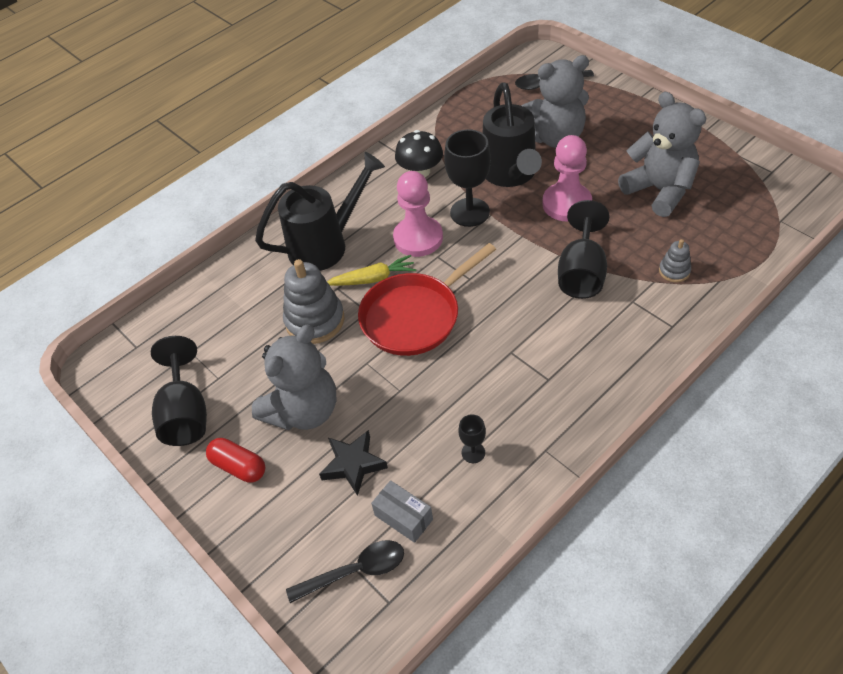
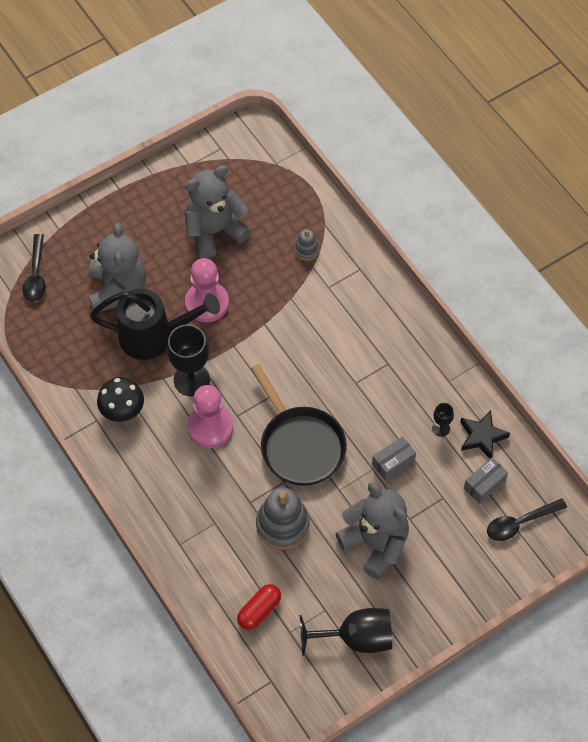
camera: 85 degrees left, 10 degrees up
(238, 466) = (417, 597): red capsule -> red capsule (259, 610)
(325, 245) = (193, 506): black watering can -> none
(353, 464) = (433, 512): black star -> black star (482, 436)
(355, 571) = (520, 523): black spoon -> black spoon turned 105 degrees counterclockwise
(373, 279) = (248, 471): yellow carrot -> none
(413, 409) = (393, 462): none -> grey box
(415, 316) = (300, 445): red pan -> black pan
(581, 272) = (288, 313): black goblet -> none

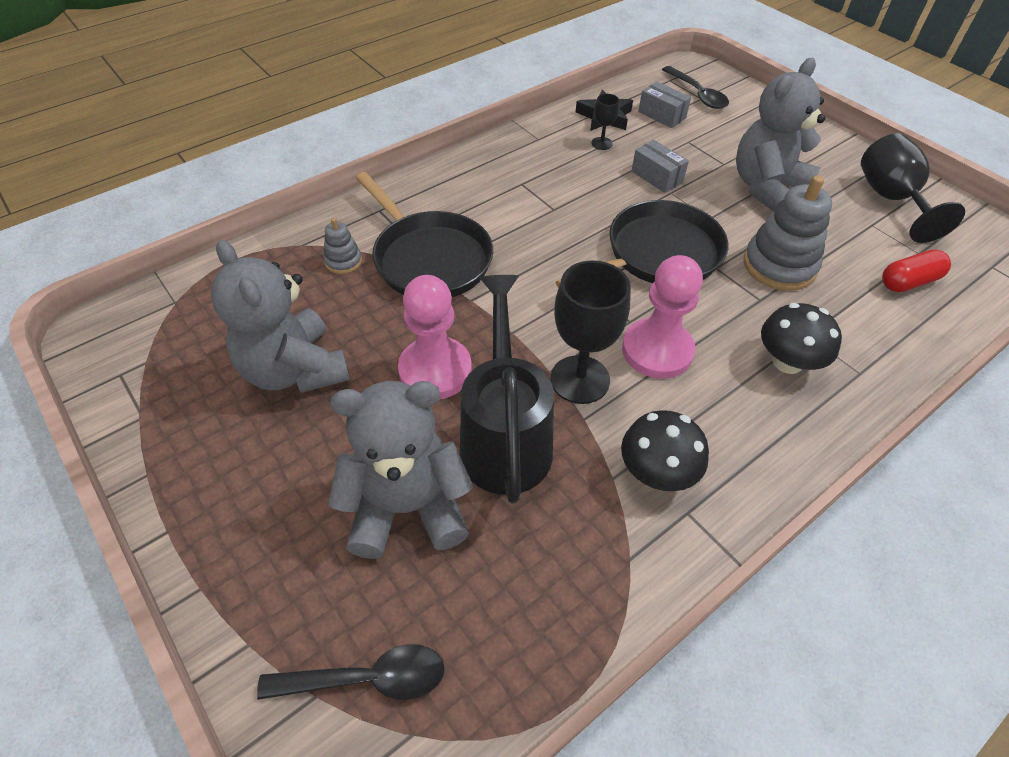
camera: 95 degrees left, 10 degrees down
(193, 502) = (787, 362): none -> black mushroom
(259, 610) = (908, 282): red capsule -> red capsule turned 60 degrees counterclockwise
(305, 300) = (429, 258): none -> black pan

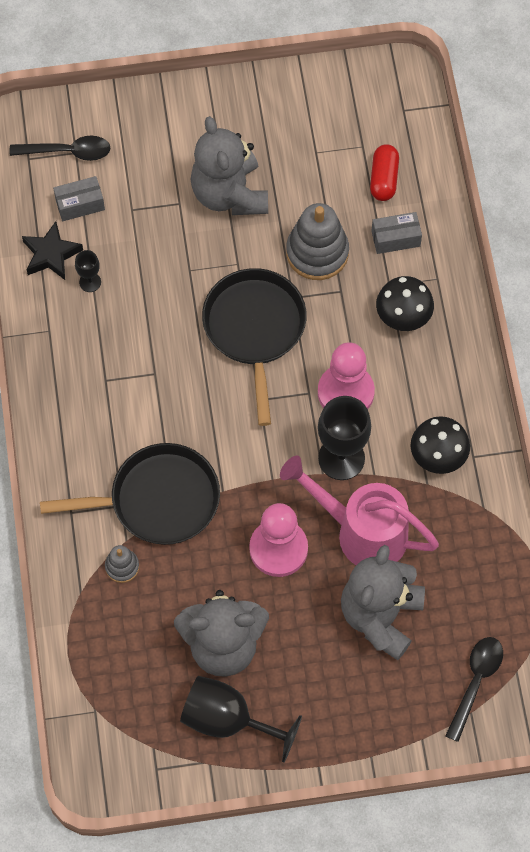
camera: 60 degrees left, 15 degrees up
(505, 438) = (362, 532): black watering can -> pink watering can
(657, 176) = (163, 267): grey box -> grey box (395, 238)
(891, 199) = (298, 114): black goblet -> black goblet (228, 720)

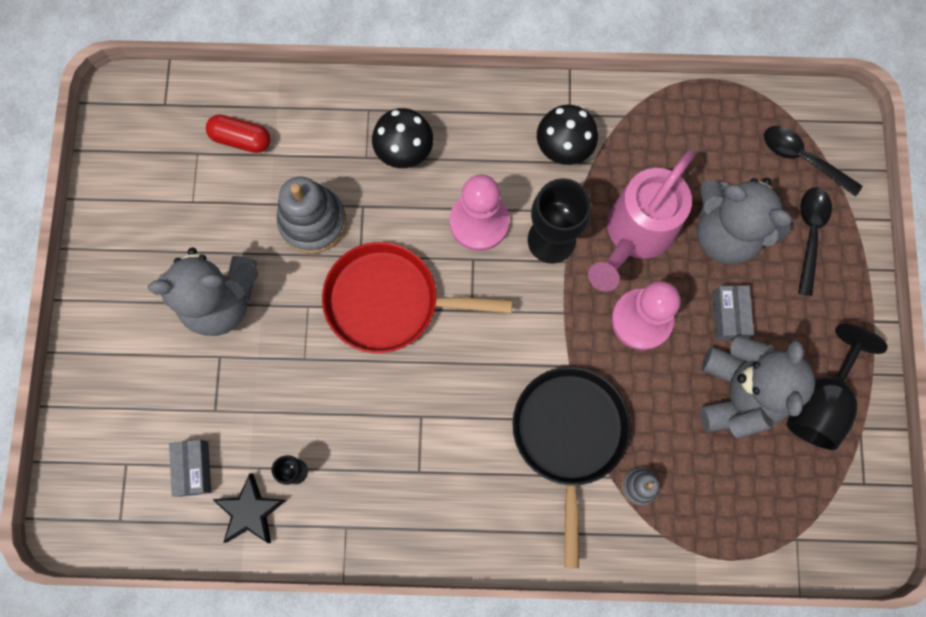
camera: 80 degrees left, 10 degrees up
(67, 151) = (122, 473): black spoon -> black spoon (810, 235)
(255, 329) = (389, 301): black pan -> red pan
(395, 238) = (314, 141): grey box -> grey box (728, 316)

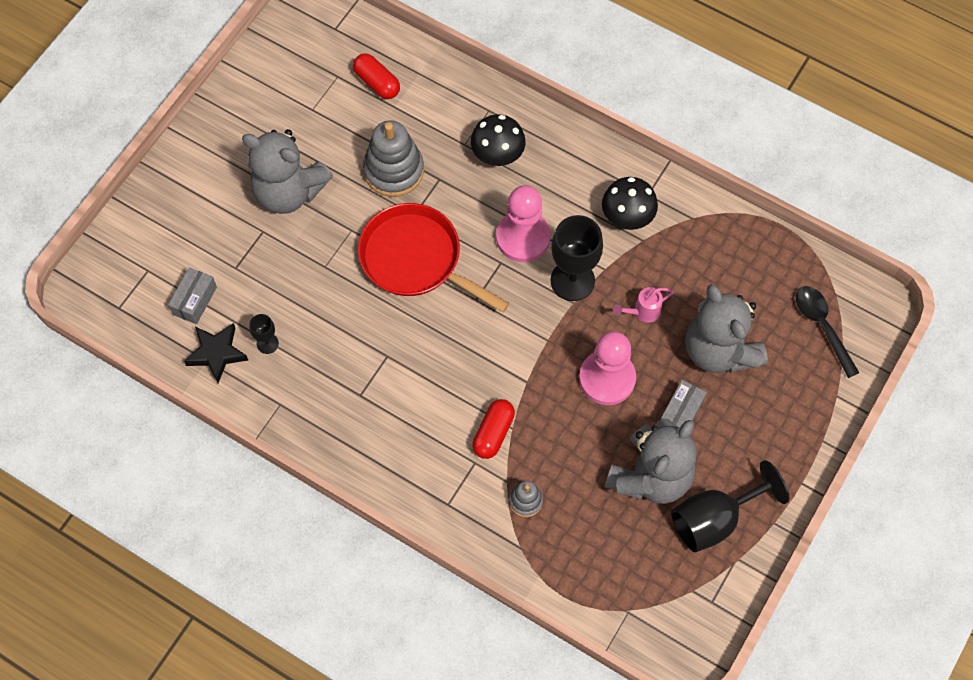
camera: 30 degrees right, 10 degrees down
(569, 436) = (493, 433): black pan -> red capsule
(635, 234) = (643, 312): pink watering can -> pink watering can, size x0.42
(810, 235) = (790, 388): black spoon -> none

